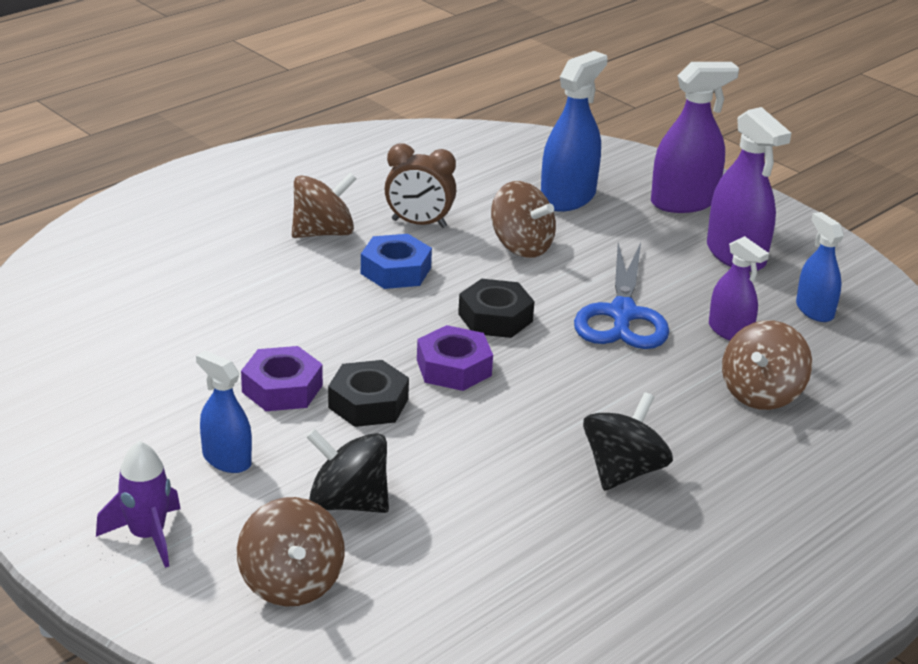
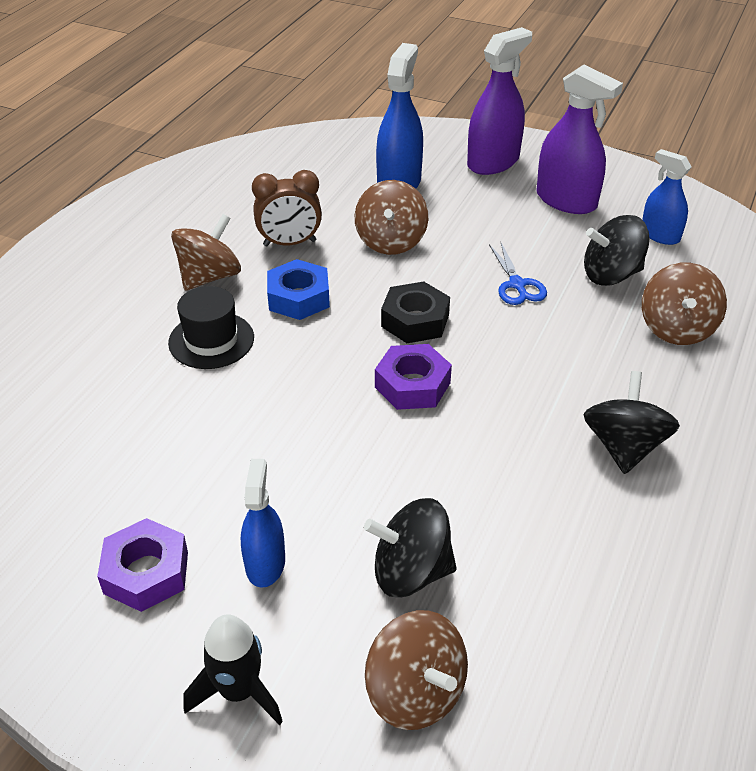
camera: 20 degrees left, 10 degrees up
(147, 536) = (239, 691): purple rocket -> black rocket
(226, 459) = (265, 563): blue spray bottle -> blue spray bottle turned 75 degrees clockwise
(282, 388) = (271, 460): purple nut -> purple nut (146, 572)
(291, 284) = (211, 340): none -> black hat
(368, 403) = (360, 450): black nut -> none
(521, 246) = (391, 241): brown spinning top -> brown spinning top turned 75 degrees clockwise
(622, 314) = (517, 285): blue scissors -> blue scissors, size x0.56
(730, 331) = (611, 275): purple spray bottle -> black spinning top

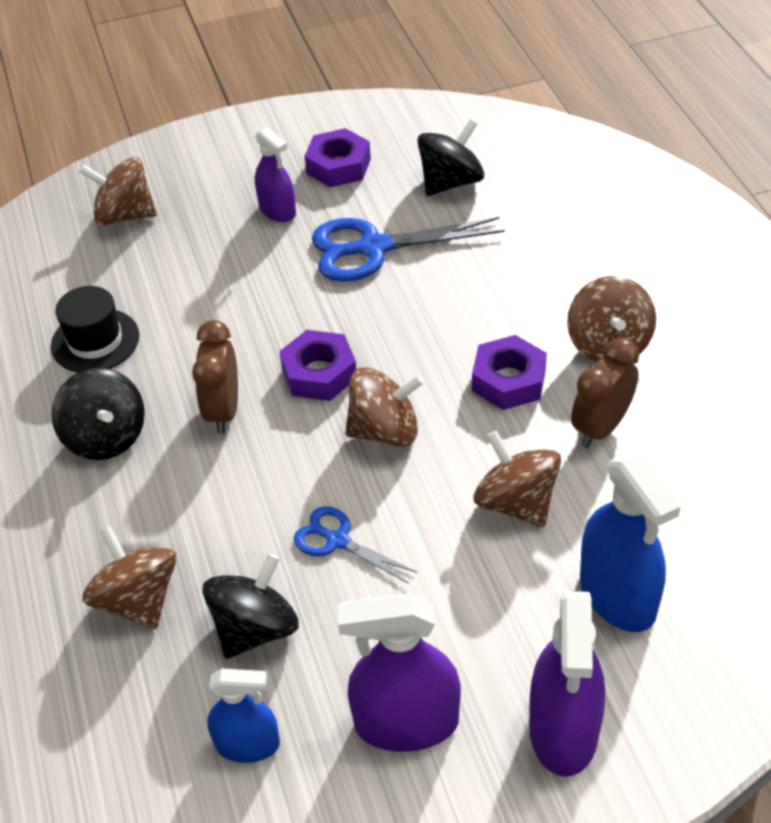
camera: 140 degrees right, 5 degrees up
(211, 340) = (516, 299): black hat -> black hat (95, 341)
(239, 691) = (219, 160): black rocket -> none
(242, 455) = (373, 248): none -> blue scissors
(265, 563) = (277, 210): blue spray bottle -> purple spray bottle
(298, 297) = (509, 380): blue nut -> purple nut
(411, 572) = (185, 261): black spinning top -> black spinning top (450, 182)
(415, 320) = (385, 431): black nut -> brown spinning top
(512, 406) = (223, 411): none -> brown clock

